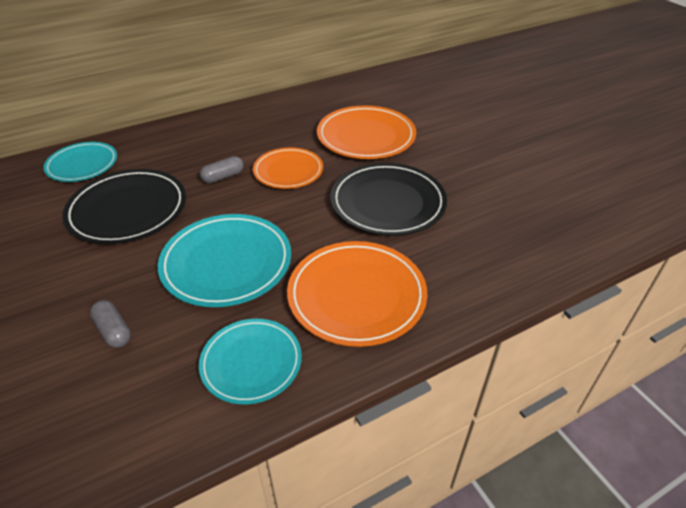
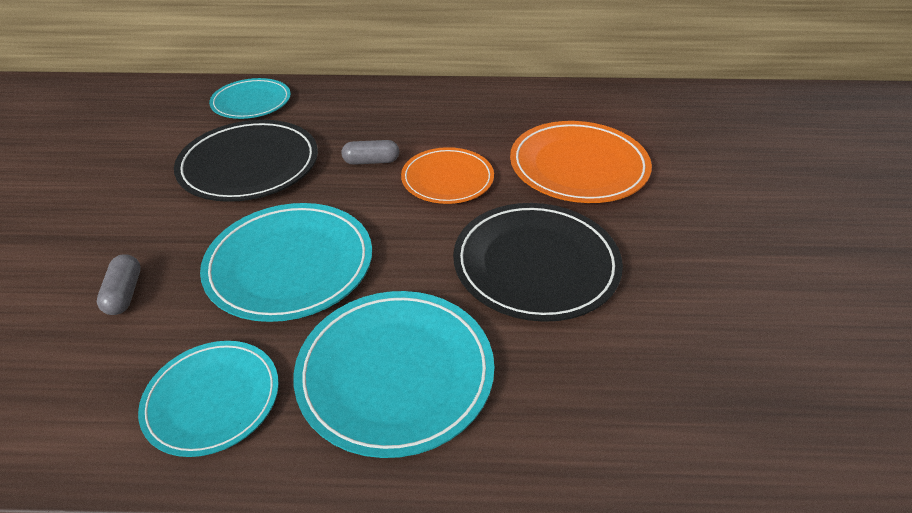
camera: 30 degrees right, 0 degrees up
(356, 295) = (395, 373): orange plate -> turquoise plate

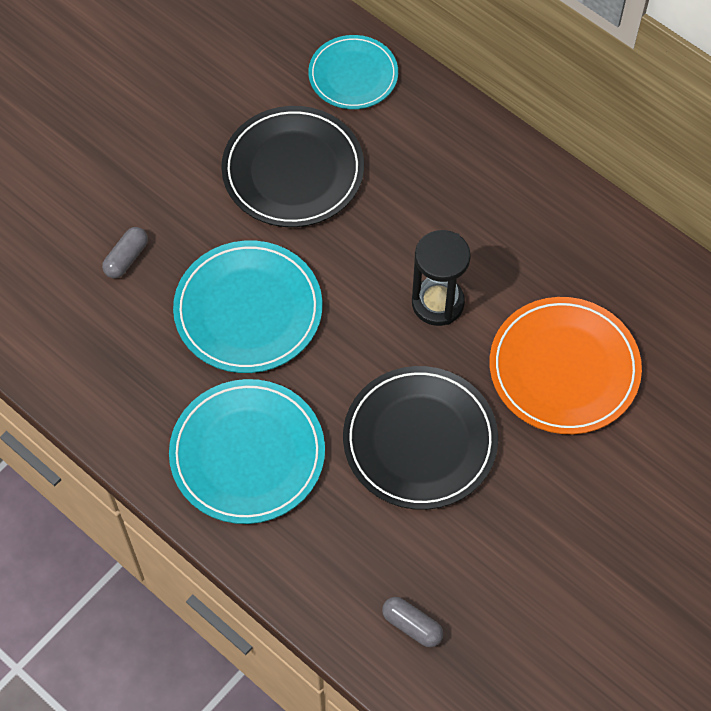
camera: 40 degrees right, 20 degrees up
(212, 399) = (130, 390): turquoise plate -> none
(371, 161) = (394, 236): grey capsule -> grey capsule (412, 626)
(447, 179) = (437, 303): orange plate -> black hourglass

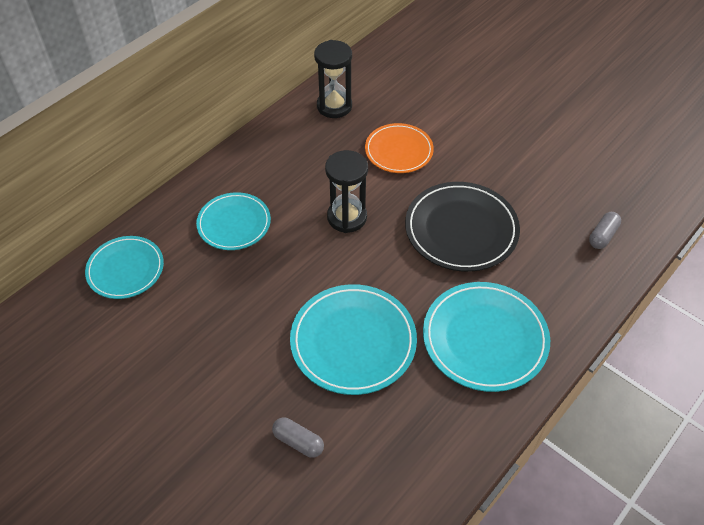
camera: 90 degrees left, 10 degrees down
(293, 170) = (217, 311): black plate -> none
(424, 177) = (234, 223): none -> turquoise plate
(564, 368) = (398, 151): orange plate -> orange plate, size x0.65
(650, 286) = (334, 106): none -> black hourglass

